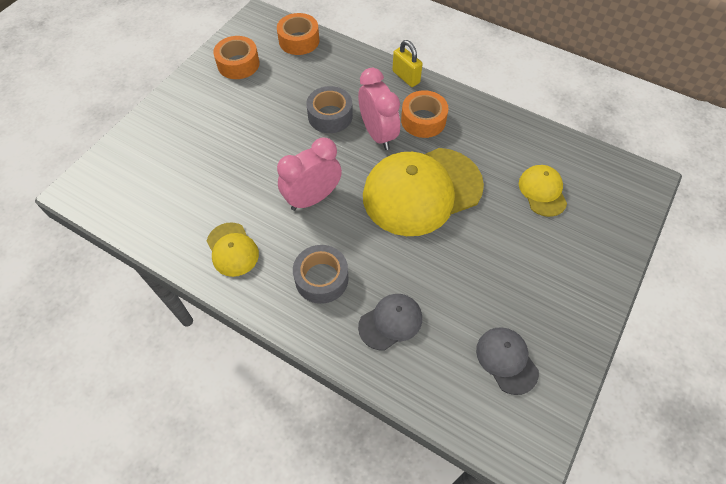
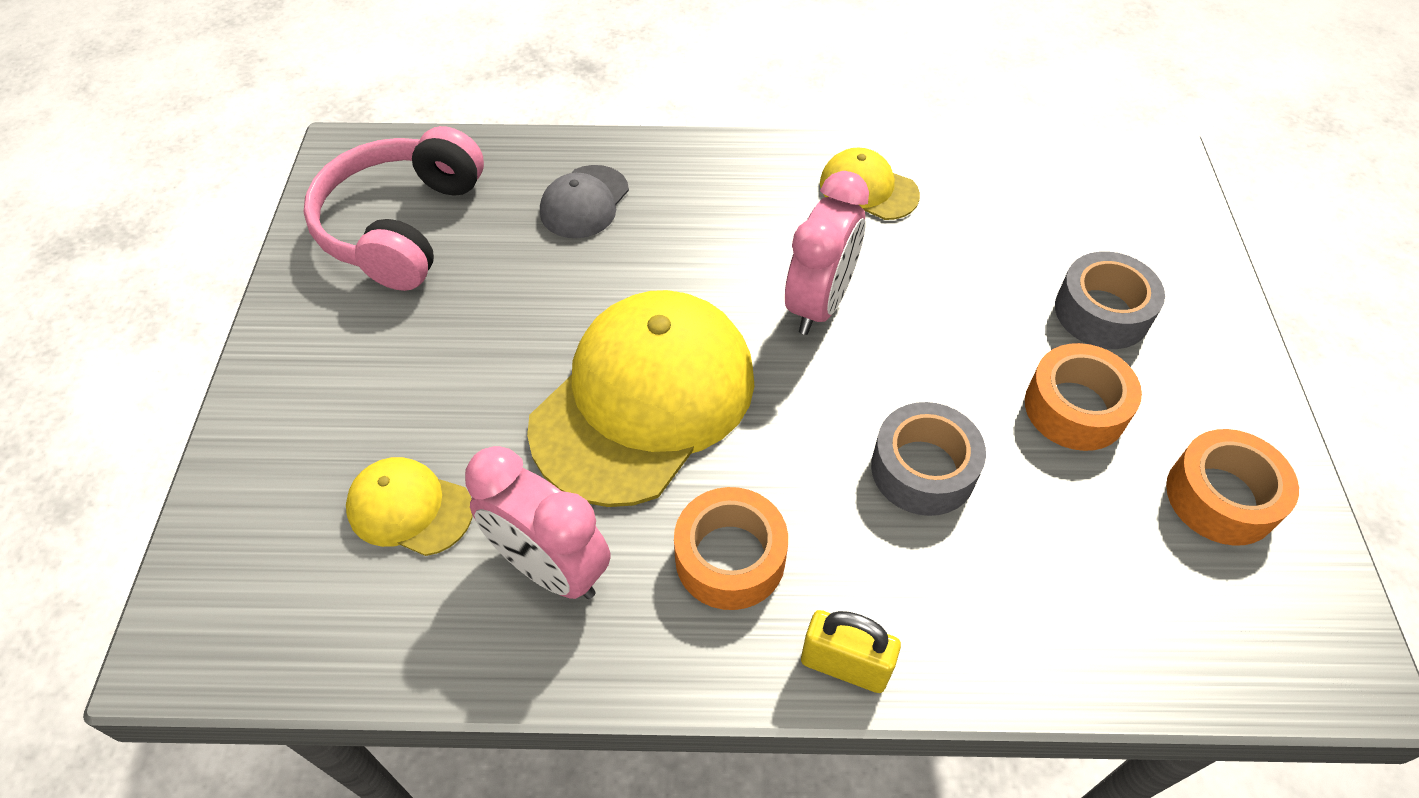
camera: 150 degrees right, 5 degrees down
(299, 40) = (1176, 641): orange tape -> orange tape (1075, 408)
(321, 279) = (715, 209): grey tape -> grey tape (1102, 312)
(378, 134) = (799, 475): pink clock -> pink clock (550, 568)
(506, 360) = (402, 226): grey cap -> pink headphones
(542, 191) = (409, 508): yellow cap -> yellow cap turned 150 degrees clockwise

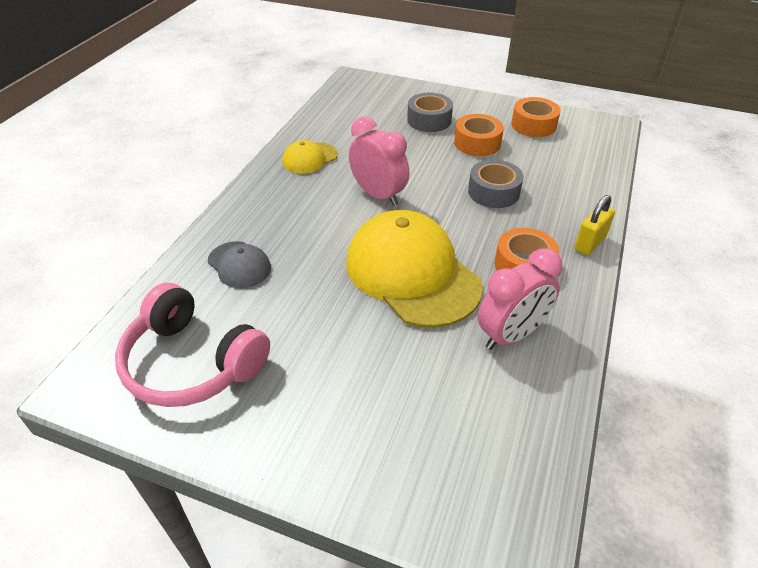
camera: 70 degrees left, 10 degrees down
(409, 508) = (449, 395): yellow cap -> none

